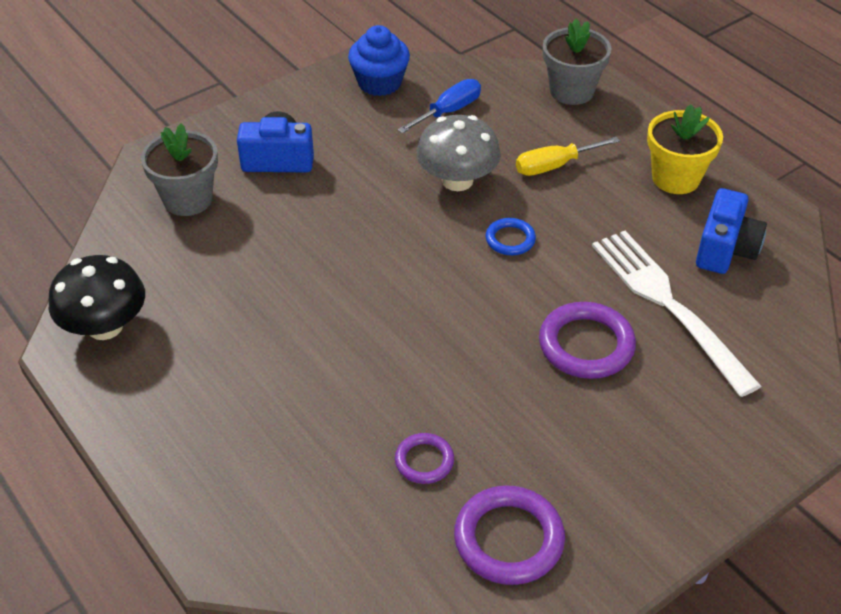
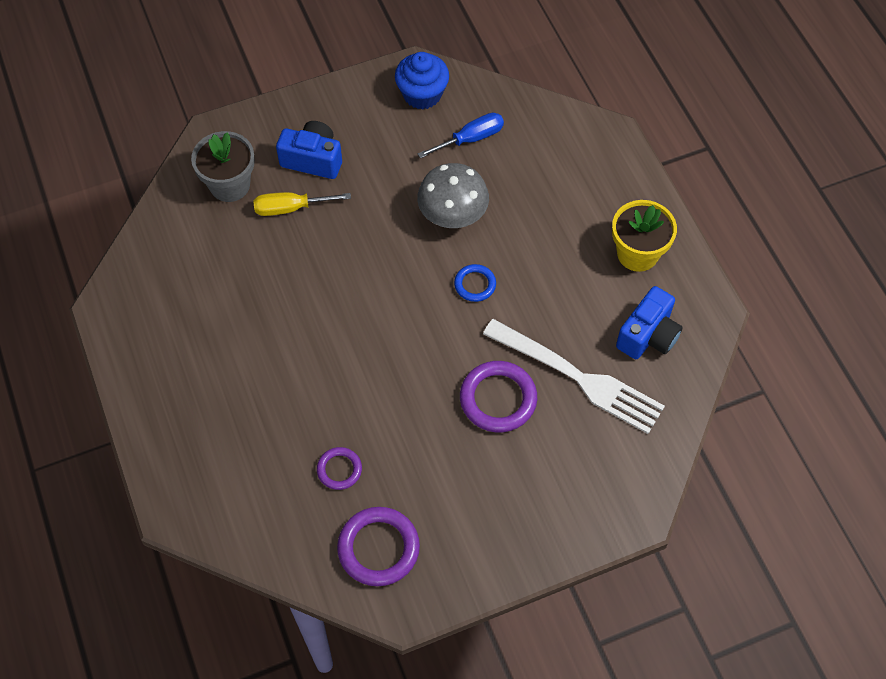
camera: 15 degrees right, 15 degrees up
(105, 326) = (138, 294): black mushroom -> none
(554, 166) = (539, 217): yellow screwdriver -> yellow screwdriver (290, 208)
(571, 91) = (585, 139): grey flower pot -> none
(668, 305) = (578, 377): white fork -> white fork turned 135 degrees clockwise

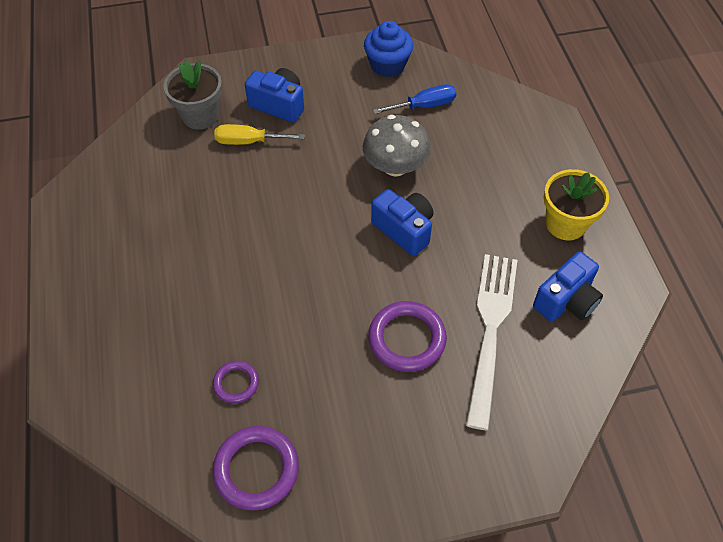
camera: 10 degrees right, 5 degrees down
(475, 284) = (404, 230): blue ring -> blue camera
(578, 377) = (490, 330): white fork -> white fork turned 120 degrees counterclockwise

